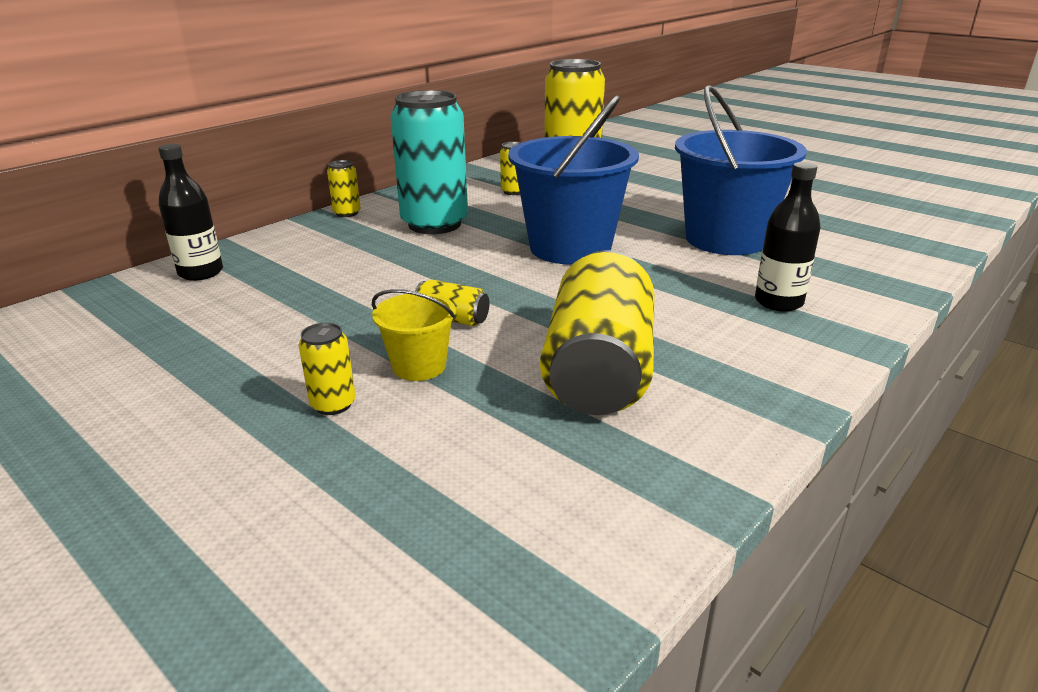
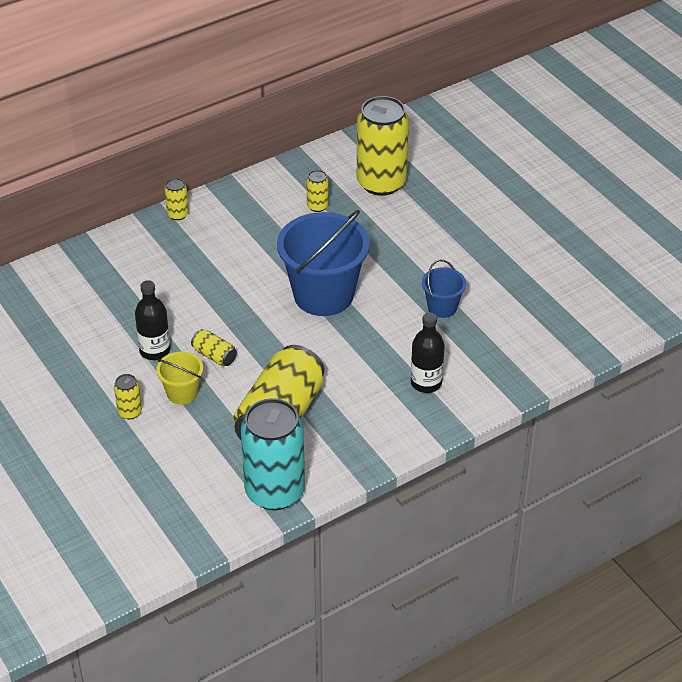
camera: 15 degrees right, 15 degrees up
(201, 272) = (67, 274): black bottle -> black bottle (155, 350)
(434, 224) = (238, 244): turquoise can -> turquoise can (275, 491)
(725, 239) = (442, 307): blue bucket -> blue bucket, size x0.48

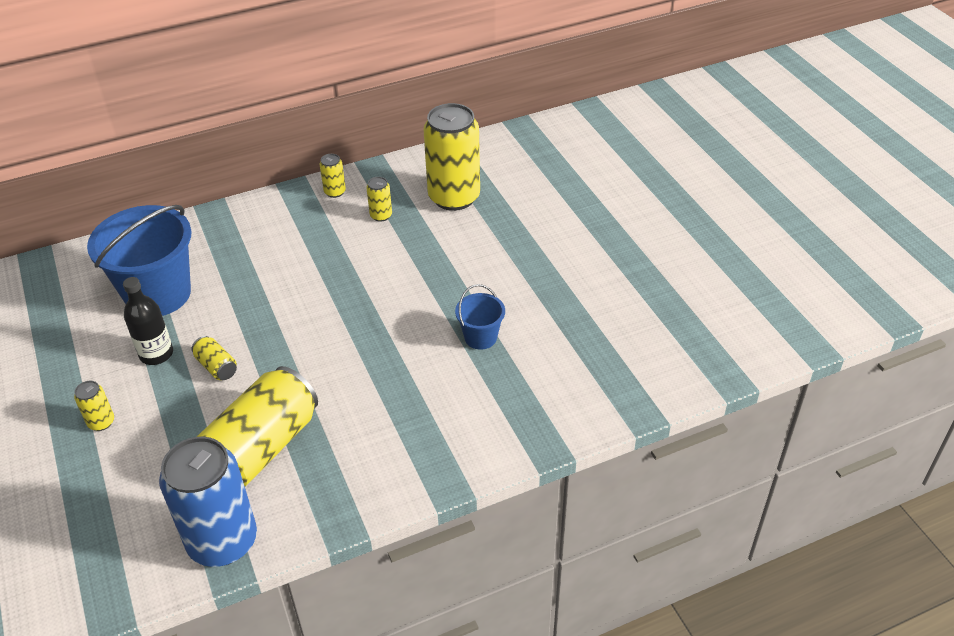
camera: 10 degrees right, 0 degrees up
(178, 214) = (237, 211): yellow can -> yellow can (335, 192)
(182, 393) = (166, 406): yellow bucket -> none
(275, 491) = (222, 541): turquoise can -> blue can
(323, 295) = (356, 310): blue bucket -> blue bucket (158, 294)
(426, 383) = (438, 424): black bottle -> none

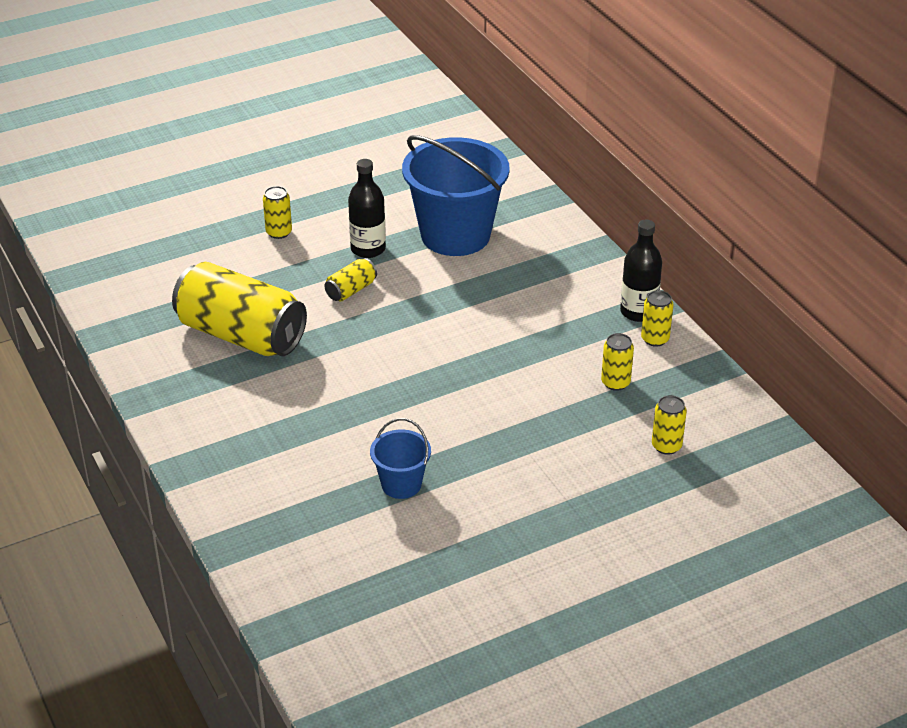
camera: 85 degrees right, 5 degrees down
(222, 541) = (133, 327): blue can -> none
(300, 197) = (638, 312): none -> black bottle
(454, 197) = (666, 446): yellow can -> yellow can, size x0.43

